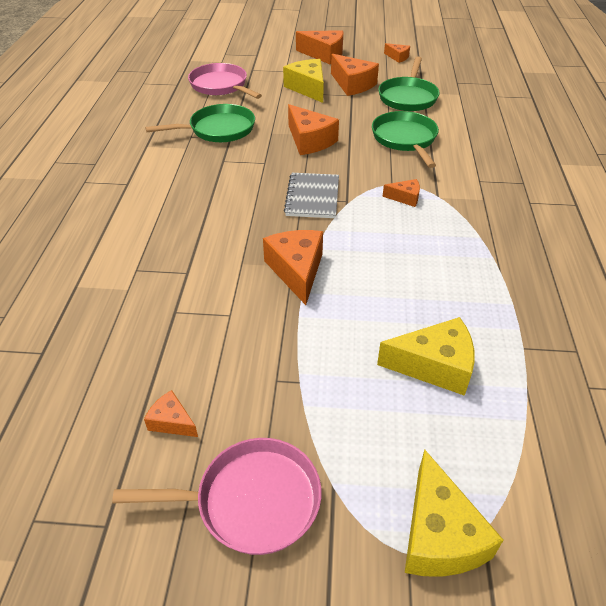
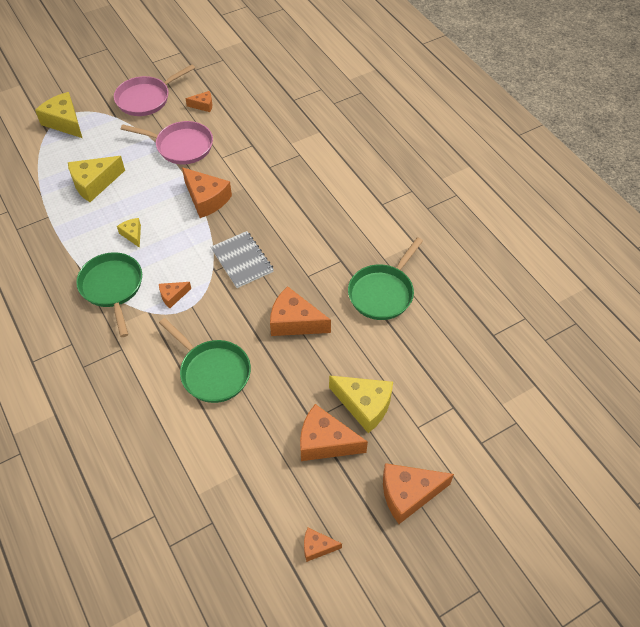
camera: 145 degrees right, 10 degrees up
(221, 86) = (451, 357): pink pan -> pink pan (181, 146)
(408, 97) = (250, 451): green pan -> green pan (112, 288)
(415, 271) = (132, 234): none -> yellow cheese

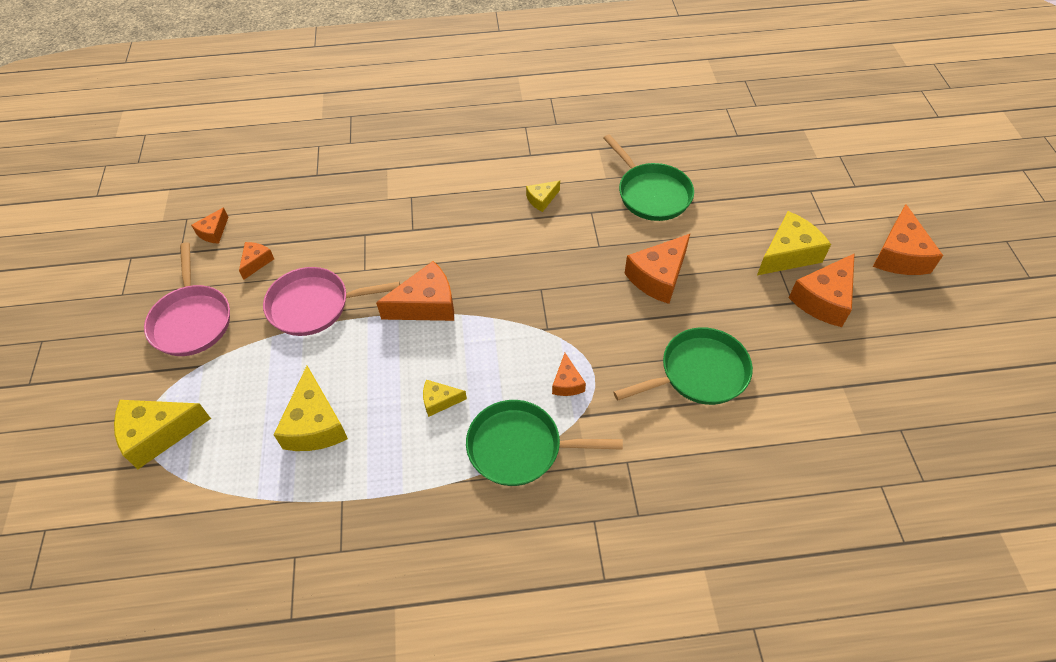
camera: 65 degrees left, 0 degrees up
(181, 146) = (314, 305): pink pan -> pink pan turned 135 degrees counterclockwise
(242, 260) = (546, 298): grey notebook -> none
(317, 547) = (946, 344): orange cheese -> orange cheese (213, 232)
(337, 227) = (542, 199): none -> yellow cheese

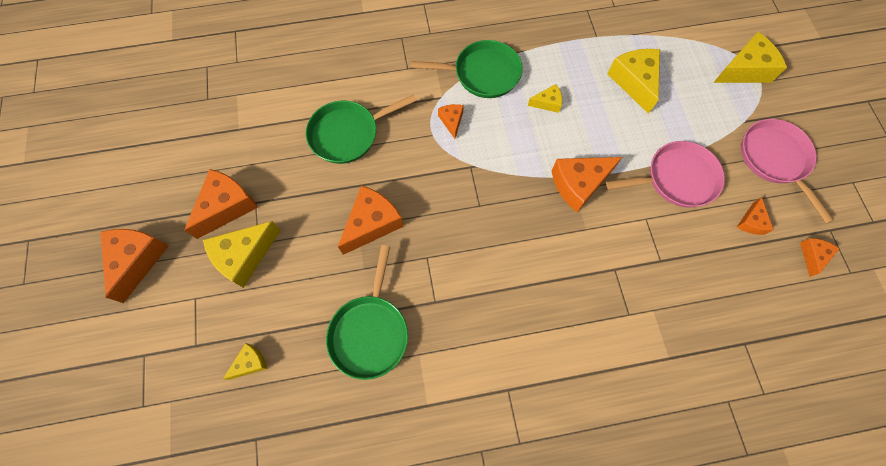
camera: 175 degrees right, 15 degrees up
(542, 199) = (488, 317): yellow cheese -> yellow cheese (250, 363)
(651, 194) = (370, 332): green pan -> green pan turned 135 degrees counterclockwise

